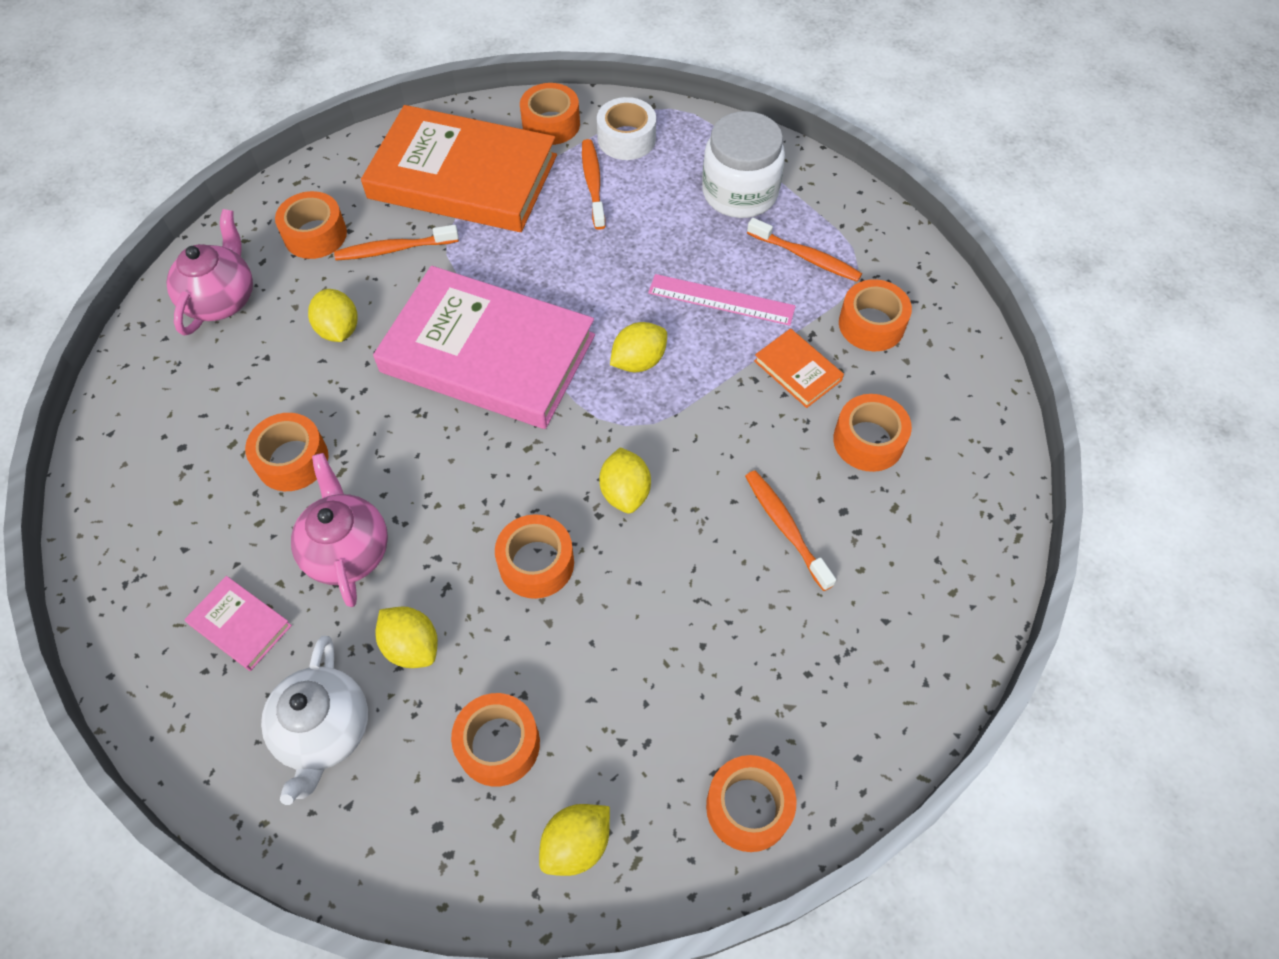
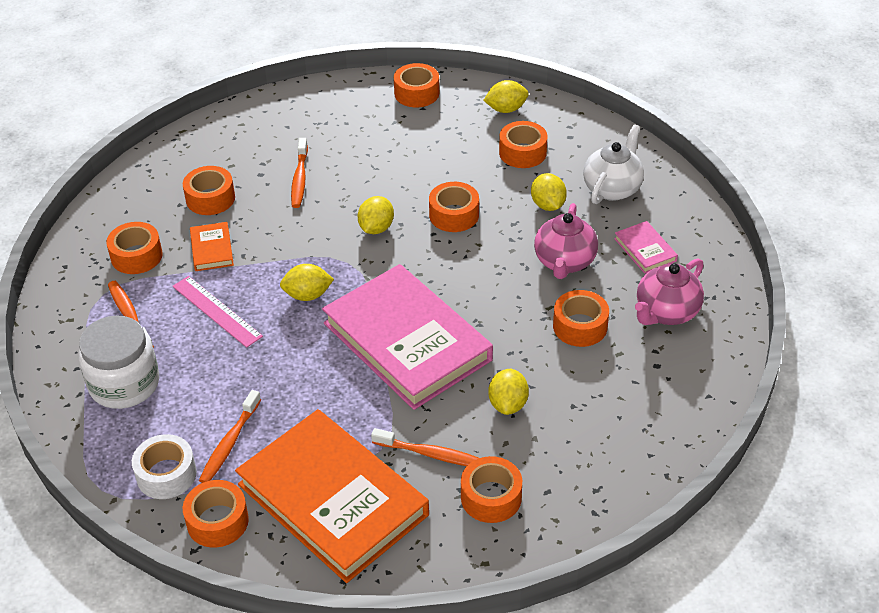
camera: 150 degrees left, 15 degrees down
(222, 300) = (593, 469): pink teapot -> pink teapot (666, 312)

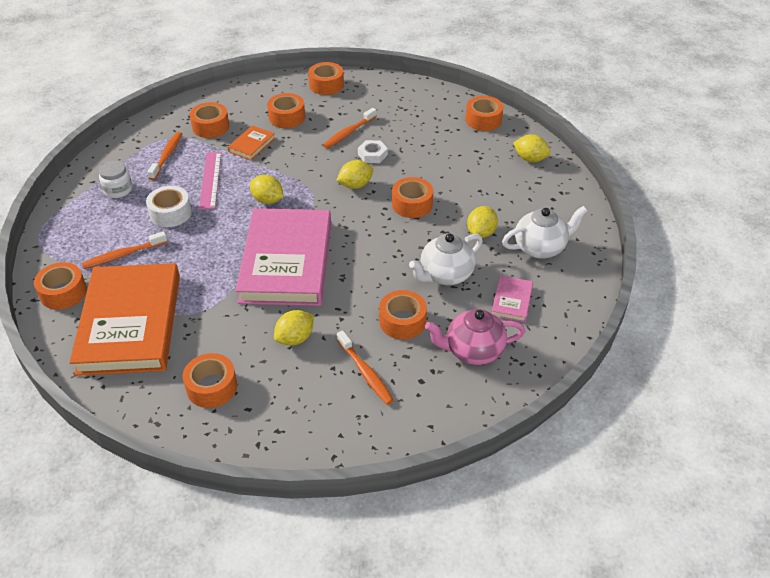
camera: 40 degrees right, 0 degrees up
(124, 384) = (118, 190): white jar -> white jar, size x0.57
(166, 474) = (74, 250): white tape -> white tape (170, 213)
(353, 188) = (372, 155): none -> white nut
(431, 454) = (213, 336): orange toothbrush -> orange toothbrush (365, 372)
(522, 152) = (506, 191): orange tape -> orange tape (326, 85)
(564, 262) = (445, 275): pink teapot -> white teapot

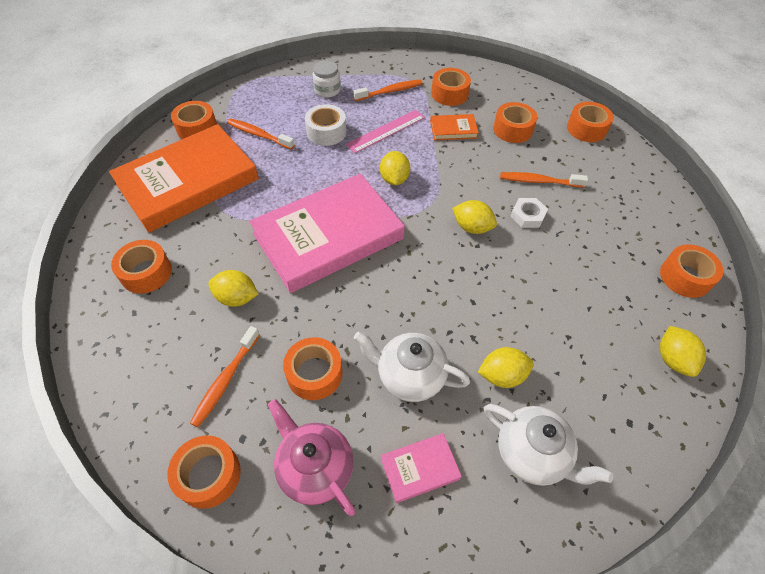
camera: 55 degrees right, 10 degrees up
(412, 204) = (488, 287): orange tape -> orange tape (209, 475)

